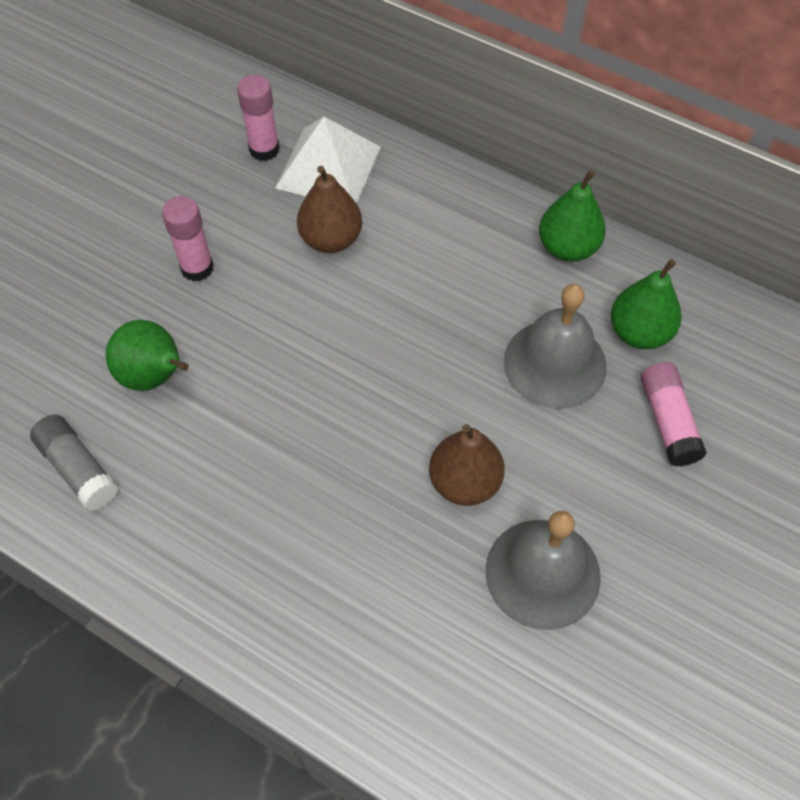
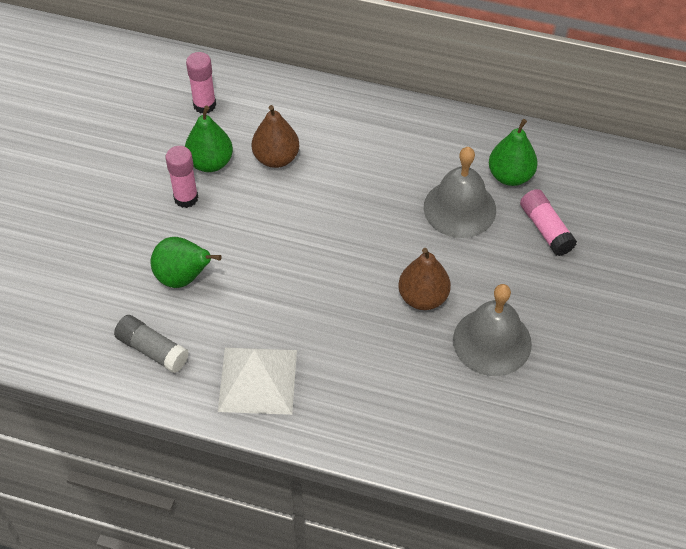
camera: 15 degrees left, 5 degrees down
(328, 167) = (256, 108): white pyramid -> white pyramid (258, 380)
(567, 248) = (445, 129): green pear -> green pear (210, 162)

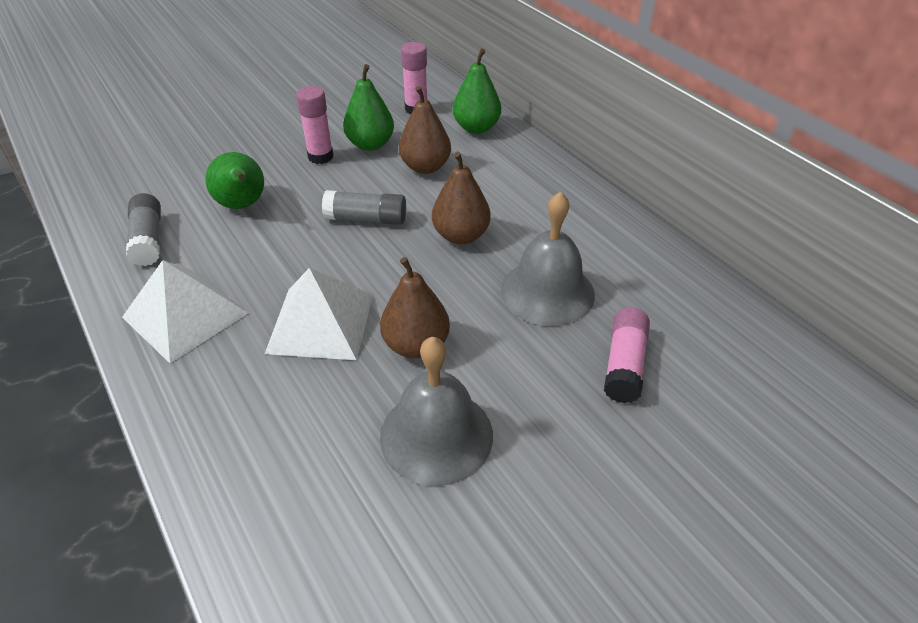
camera: 40 degrees right, 10 degrees down
(286, 229) = (366, 219): none -> grey glue stick
(350, 323) = (321, 322): none -> white pyramid
(364, 201) = (461, 235): none -> brown pear
(510, 176) = (635, 294): green pear -> green pear (476, 128)

